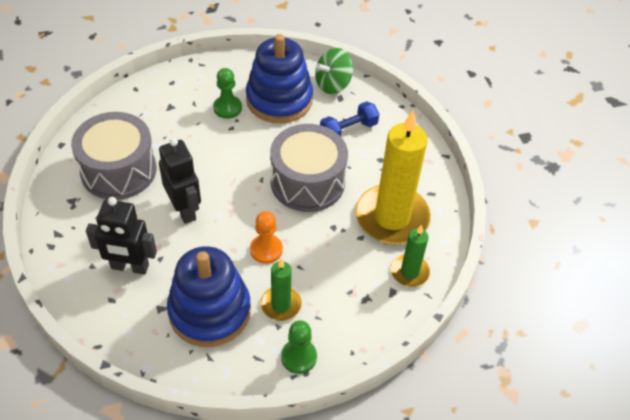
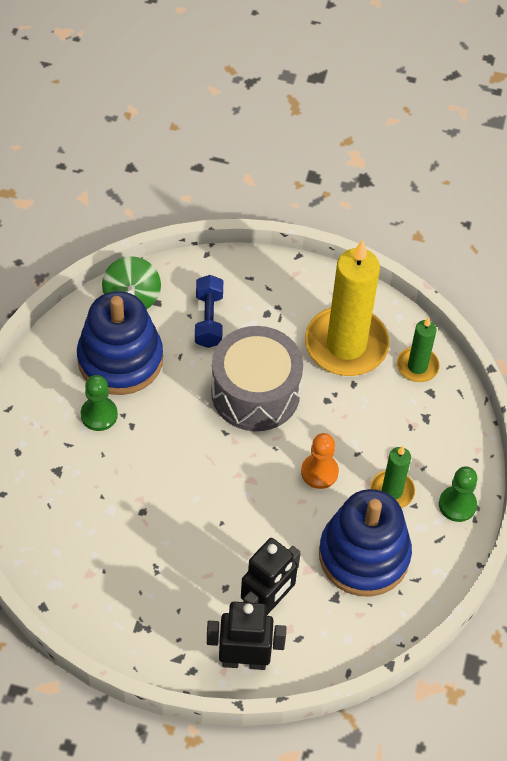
camera: 60 degrees left, 5 degrees up
(118, 170) = (123, 562): grey drum -> none
(184, 209) = (221, 522): black robot -> black robot (244, 660)

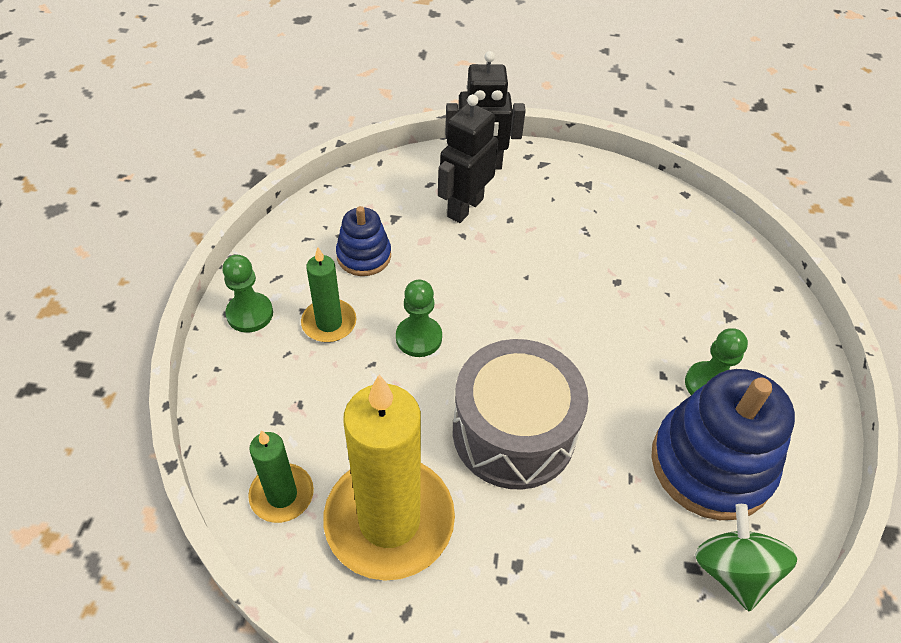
camera: 175 degrees right, 5 degrees down
(209, 320) = (604, 543): blue dumbbell -> none
(319, 472) = (419, 338): orange pawn -> green pawn
(364, 555) = (364, 256): blue stacking toy -> blue stacking toy, size x0.54

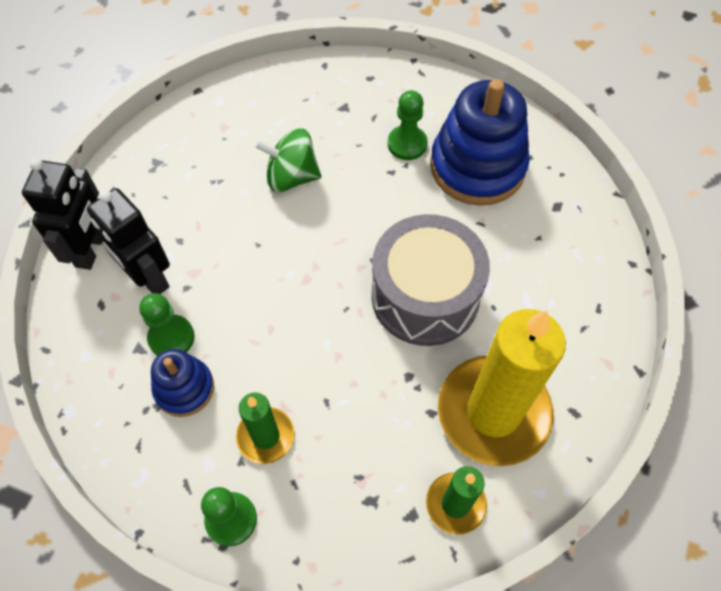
camera: 75 degrees left, 10 degrees up
(419, 338) = (306, 353): green pawn -> green pawn (171, 338)
(733, 571) = (562, 183): green spinning top -> green spinning top (291, 177)

